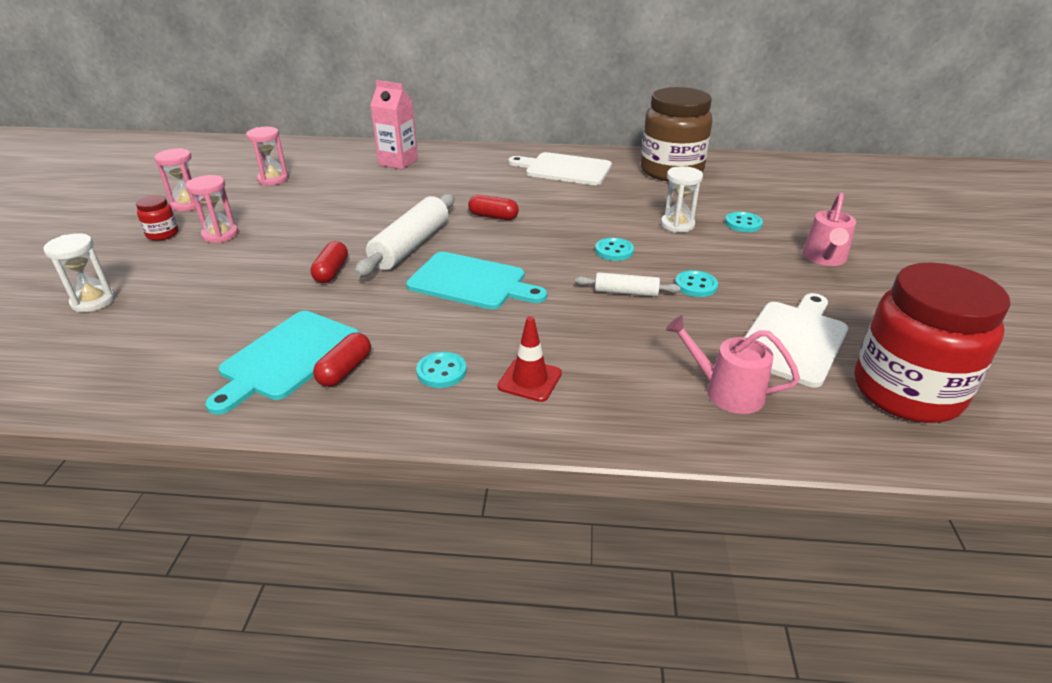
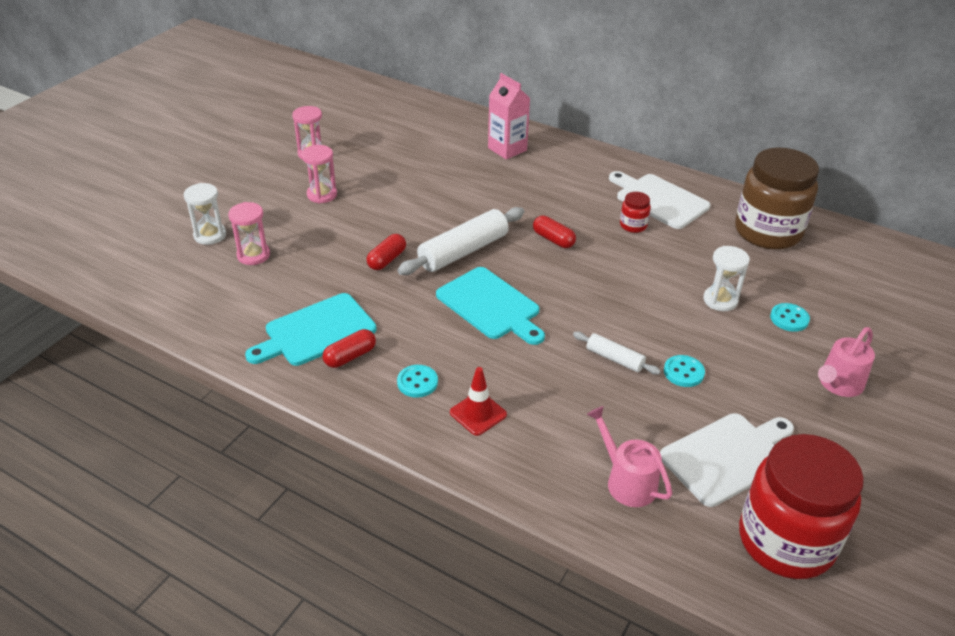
camera: 25 degrees right, 5 degrees up
(162, 234) = (280, 181): red jar -> red jar (633, 225)
(273, 179) = (390, 142): pink hourglass -> pink hourglass (253, 255)
(614, 251) = (636, 311): turquoise button -> none

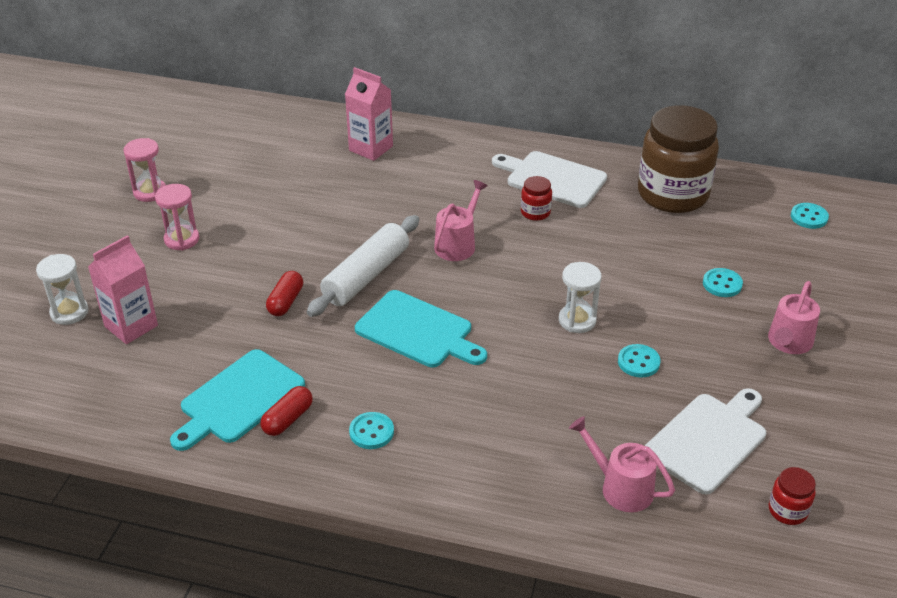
camera: 15 degrees left, 0 degrees up
(253, 255) = (131, 326): pink hourglass -> pink carton
(478, 413) = (447, 451): red traffic cone -> none
(553, 239) = (458, 244): red capsule -> pink watering can
(614, 358) = (566, 362): white rolling pin -> none
(720, 300) = (649, 278): white hourglass -> white hourglass (577, 320)
(786, 541) = (787, 510): red jar -> red jar, size x0.41
(896, 275) = (809, 217): none -> turquoise button

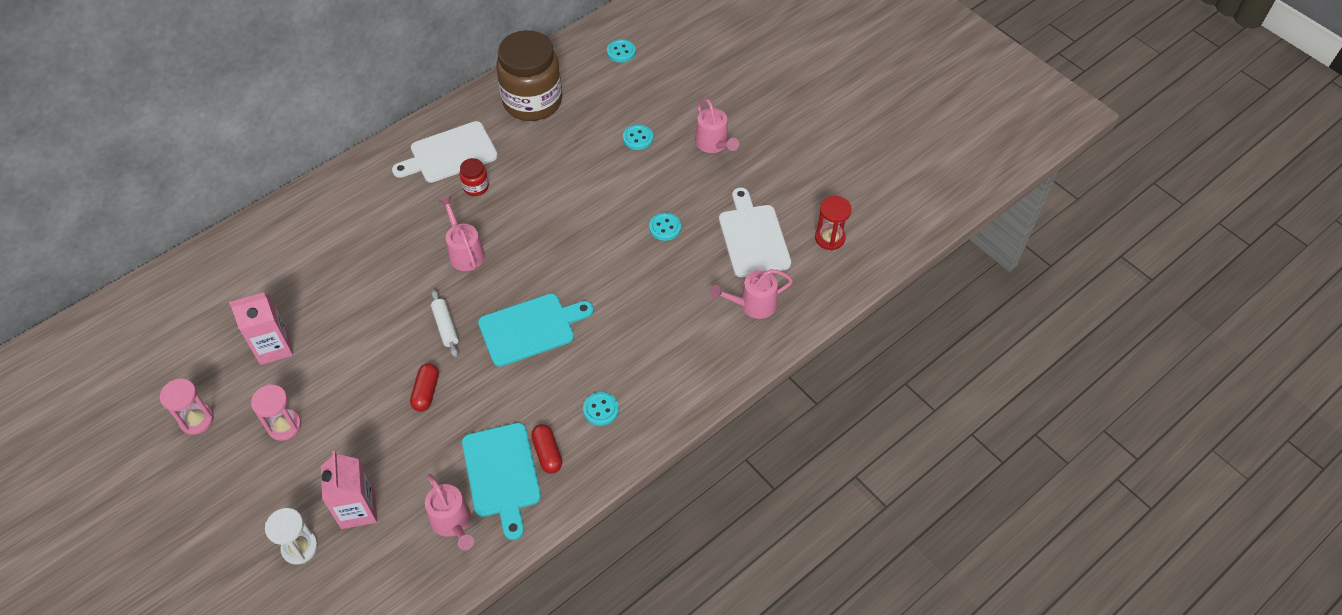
camera: 55 degrees left, 15 degrees up
(161, 394) = (453, 522): none -> pink watering can
(285, 302) = (426, 392): red capsule -> red capsule turned 45 degrees clockwise
(366, 276) = (445, 326): white rolling pin -> white rolling pin, size x0.53
(371, 148) = (299, 239): pink carton -> pink carton (274, 347)
(577, 320) = (601, 234): white hourglass -> none
(787, 510) = (830, 238): red jar -> red hourglass

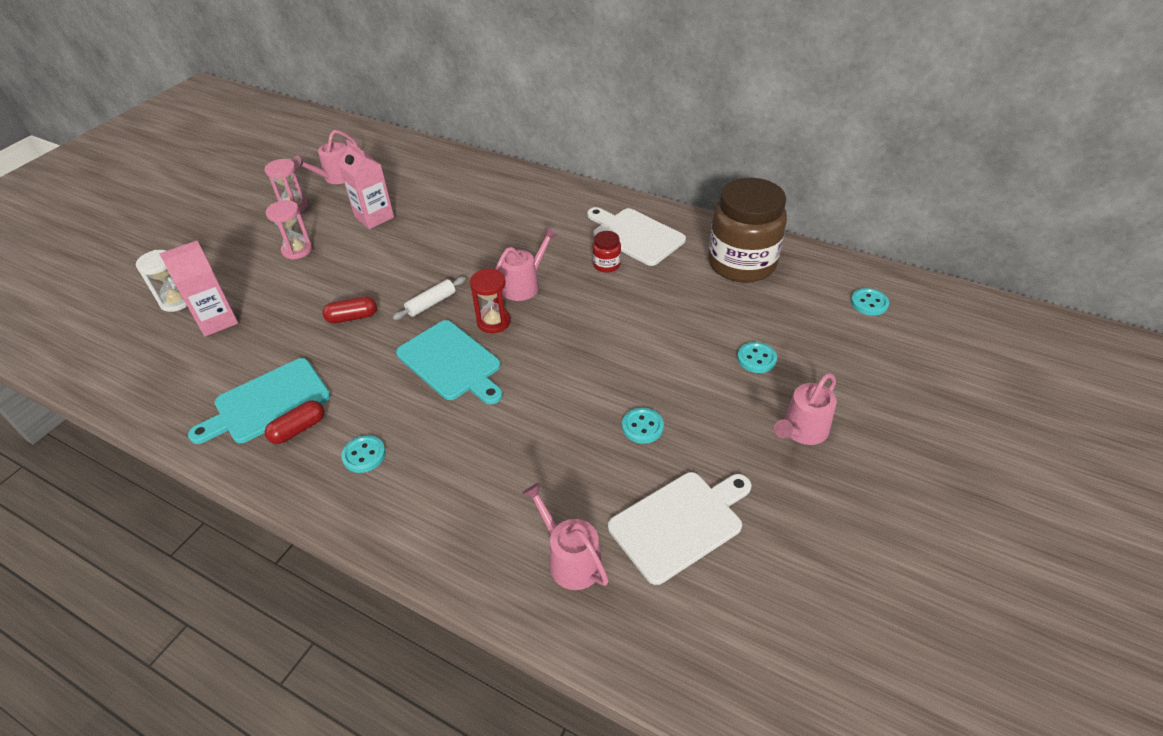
camera: 70 degrees right, 10 degrees down
(453, 522) = (208, 386): pink watering can -> pink watering can (336, 178)
(830, 238) = (734, 622): red hourglass -> red hourglass (493, 322)

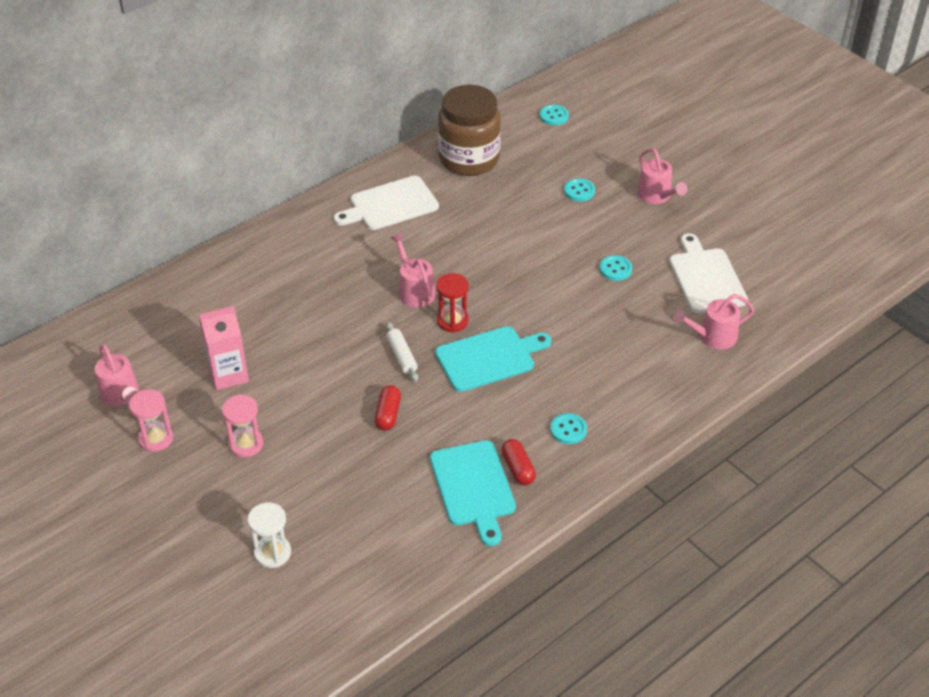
camera: 70 degrees left, 0 degrees up
(217, 320) = (329, 519): pink carton -> none
(606, 265) = (419, 233): red jar -> none

